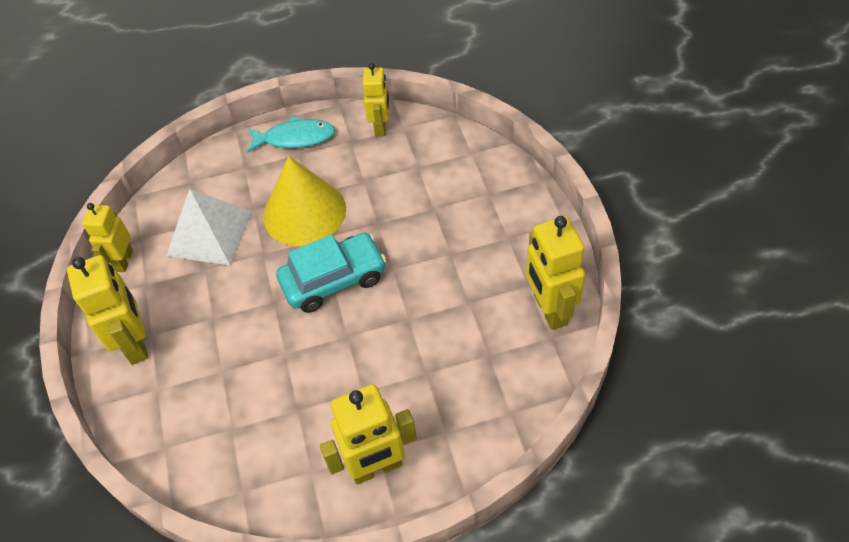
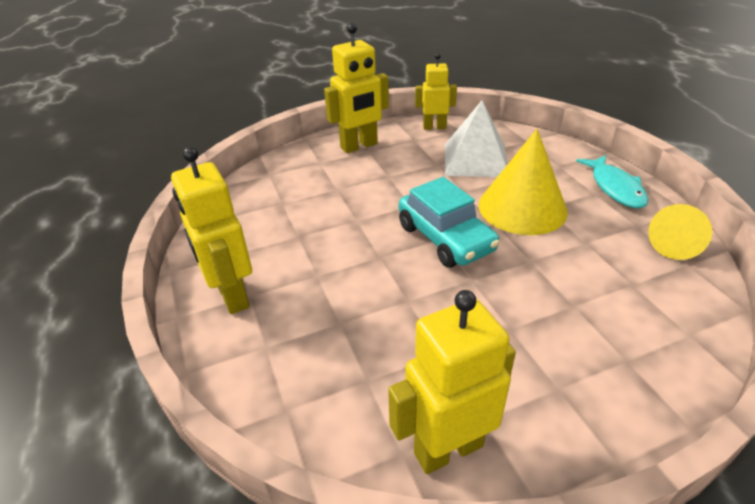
camera: 80 degrees right, 15 degrees down
(381, 127) = (674, 245): yellow robot -> yellow cone

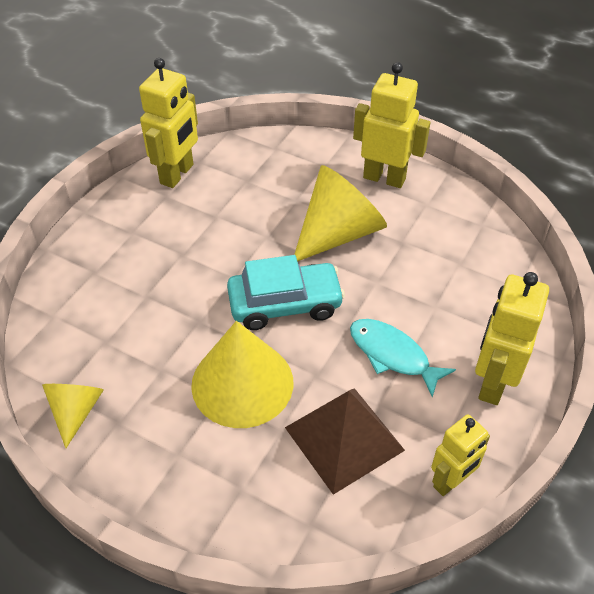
camera: 140 degrees right, 10 degrees up
(340, 268) = (338, 233): none -> yellow cone
(445, 238) = (285, 304): turquoise car -> turquoise car turned 150 degrees clockwise
(475, 159) = (344, 438): white pyramid -> brown pyramid
(615, 188) = (158, 478): turquoise fish -> turquoise fish (392, 355)

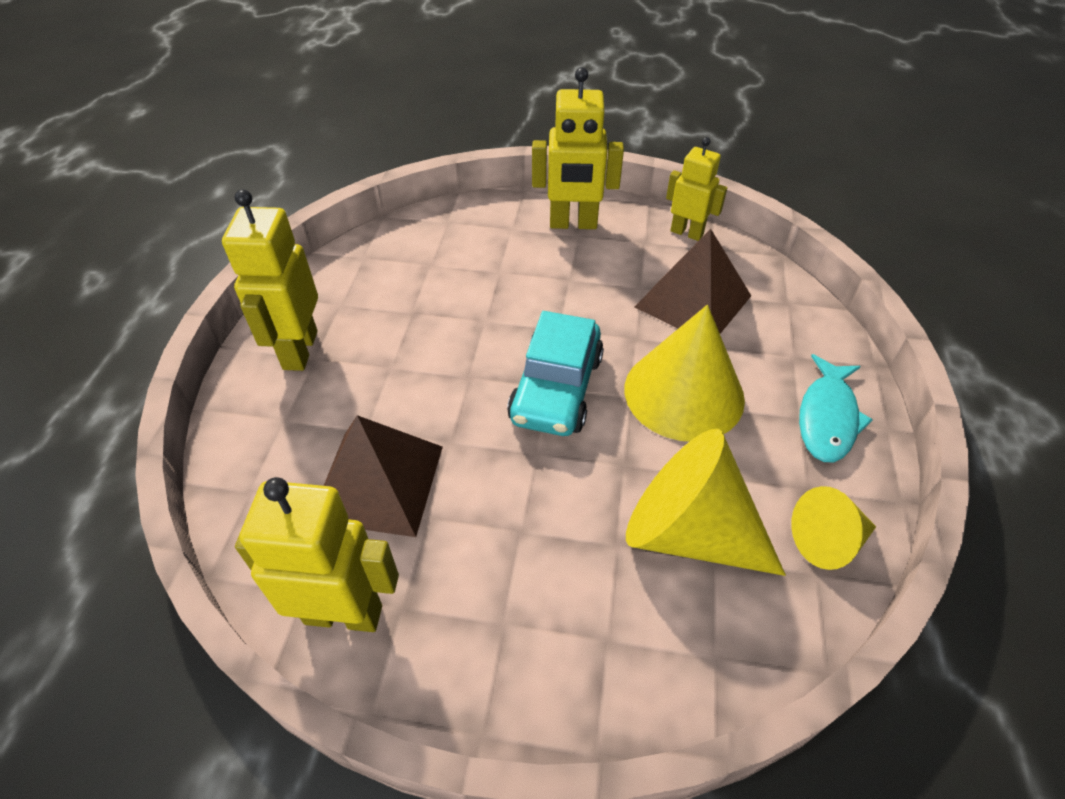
camera: 110 degrees left, 0 degrees up
(252, 199) = (378, 482): none -> brown pyramid
(285, 304) = (556, 389): turquoise car -> turquoise car turned 135 degrees counterclockwise
(338, 233) = (418, 370): yellow cone -> yellow cone (689, 531)
(392, 355) = (579, 289): turquoise fish -> turquoise fish (827, 417)

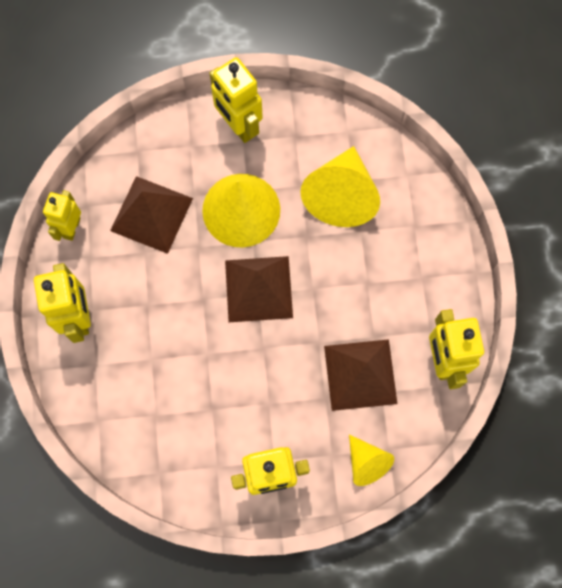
camera: 105 degrees left, 25 degrees up
(556, 389) = (259, 289): turquoise car -> brown pyramid
(827, 417) = (239, 126): turquoise fish -> yellow robot
(827, 540) = (326, 126): yellow cone -> yellow cone (366, 462)

